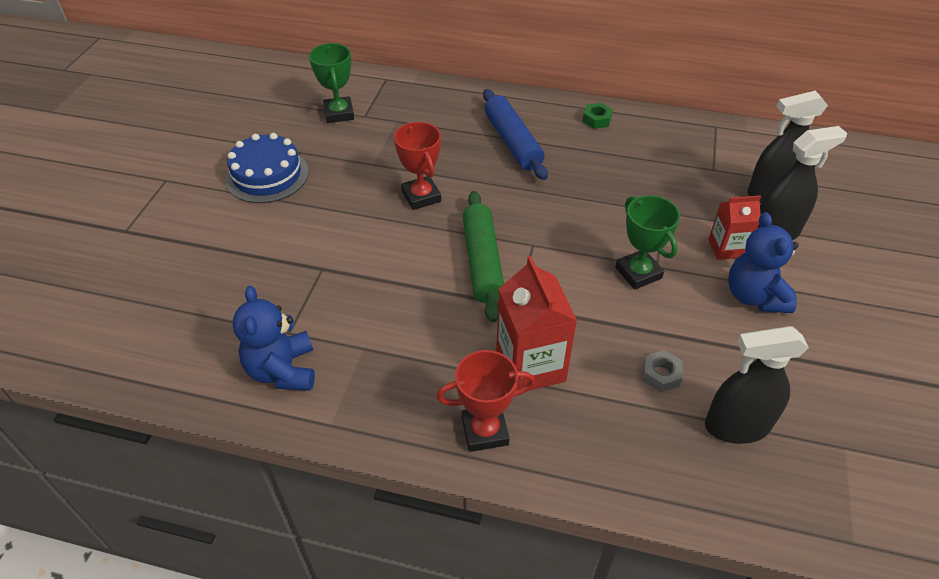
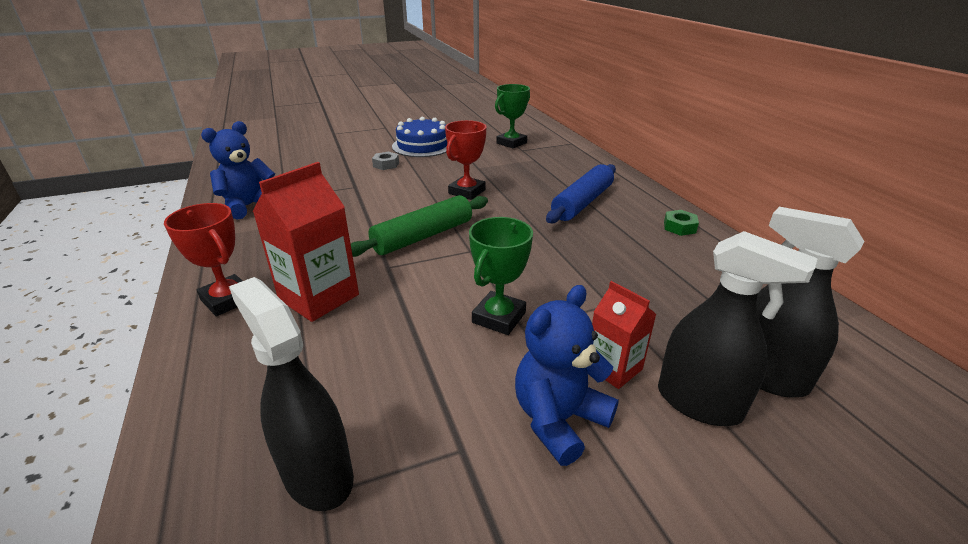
camera: 55 degrees right, 15 degrees down
(661, 374) = (362, 381): grey nut -> grey nut (386, 165)

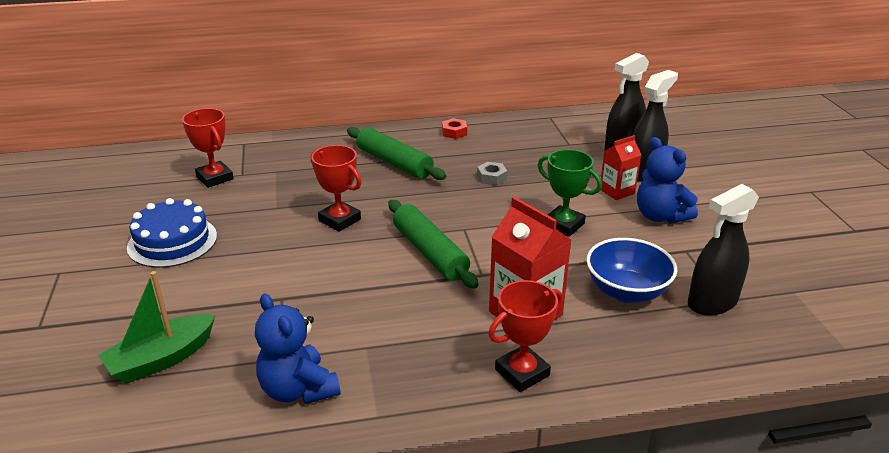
camera: 80 degrees left, 0 degrees up
(295, 164) = (161, 359): none -> green boat
(352, 375) = (626, 291): none -> blue bowl
(386, 165) = (222, 273): grey nut -> grey nut (491, 177)
(511, 143) = (215, 178): green trophy -> red trophy
(582, 203) = (394, 162): blue rolling pin -> green rolling pin
(679, 227) = (454, 132): green nut -> red nut

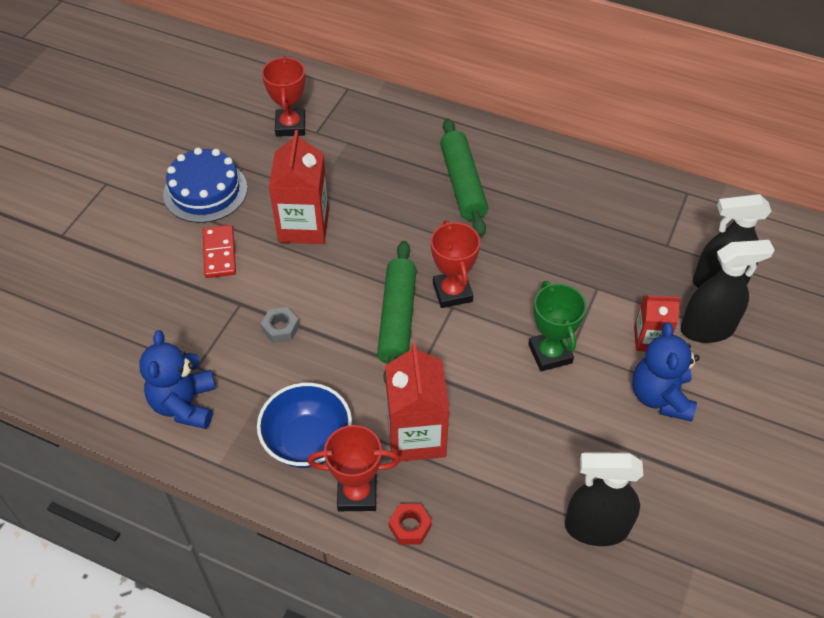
camera: 35 degrees right, 20 degrees up
(161, 359) = (117, 317): green boat -> none
(227, 274) = (219, 253): none -> red domino
(289, 229) = (304, 226): none -> red carton
(339, 220) = (353, 236): red trophy -> red trophy (452, 292)
(454, 132) = (560, 168): red nut -> red nut (410, 527)
(491, 177) = (539, 253): grey nut -> grey nut (280, 328)
(626, 291) = (528, 466): blue bowl -> blue bowl (307, 441)

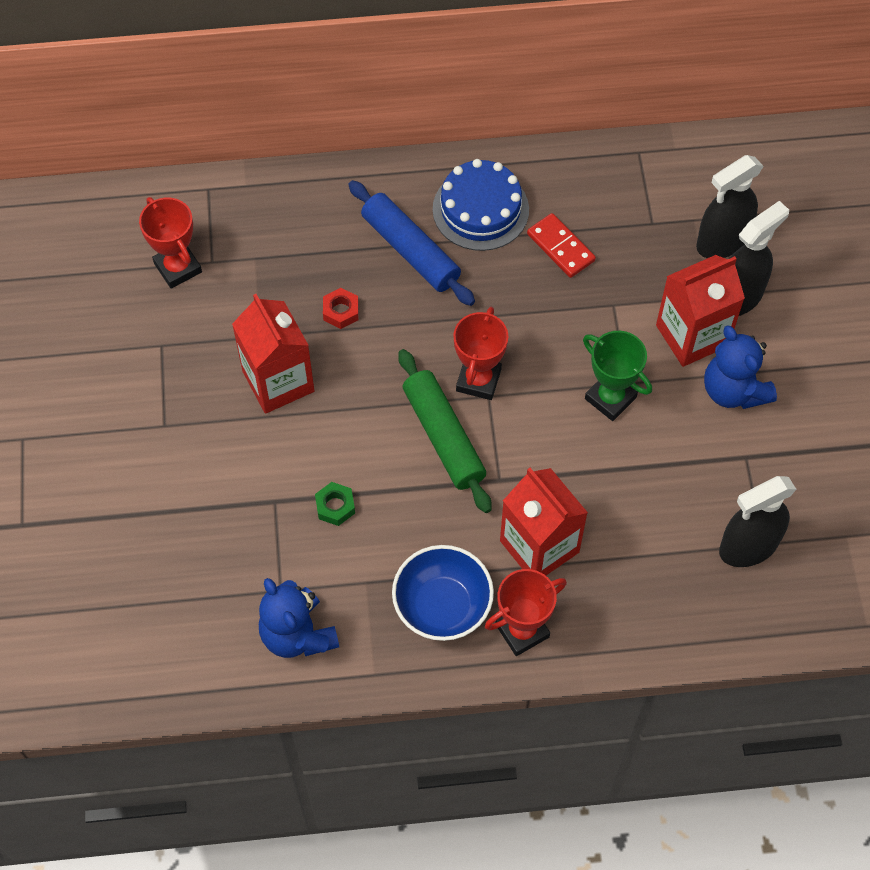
camera: 30 degrees left, 10 degrees up
(205, 191) = (142, 393): blue cake -> blue cake (480, 209)
(219, 253) = (212, 457): red domino -> red domino (560, 247)
(280, 328) = (335, 506): grey nut -> green nut
(410, 527) = (589, 634): red nut -> red nut (341, 311)
(452, 292) = (478, 380): red trophy -> red trophy turned 60 degrees clockwise
(463, 184) = (411, 250): green rolling pin -> blue rolling pin
(649, 339) = (692, 335): red carton -> red carton, size x1.67

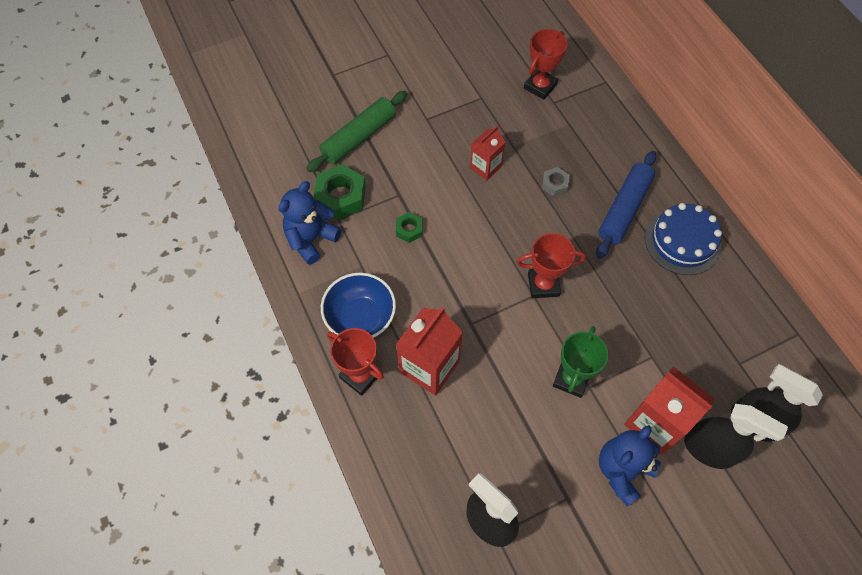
camera: 70 degrees right, 0 degrees up
(245, 576) = (341, 196): none -> green nut
(278, 381) = (485, 167): red carton -> red carton, size x0.60
(341, 311) = (554, 184): red nut -> grey nut
(444, 436) = (489, 277): green rolling pin -> green rolling pin (359, 137)
(560, 247) = (681, 304): red domino -> none

